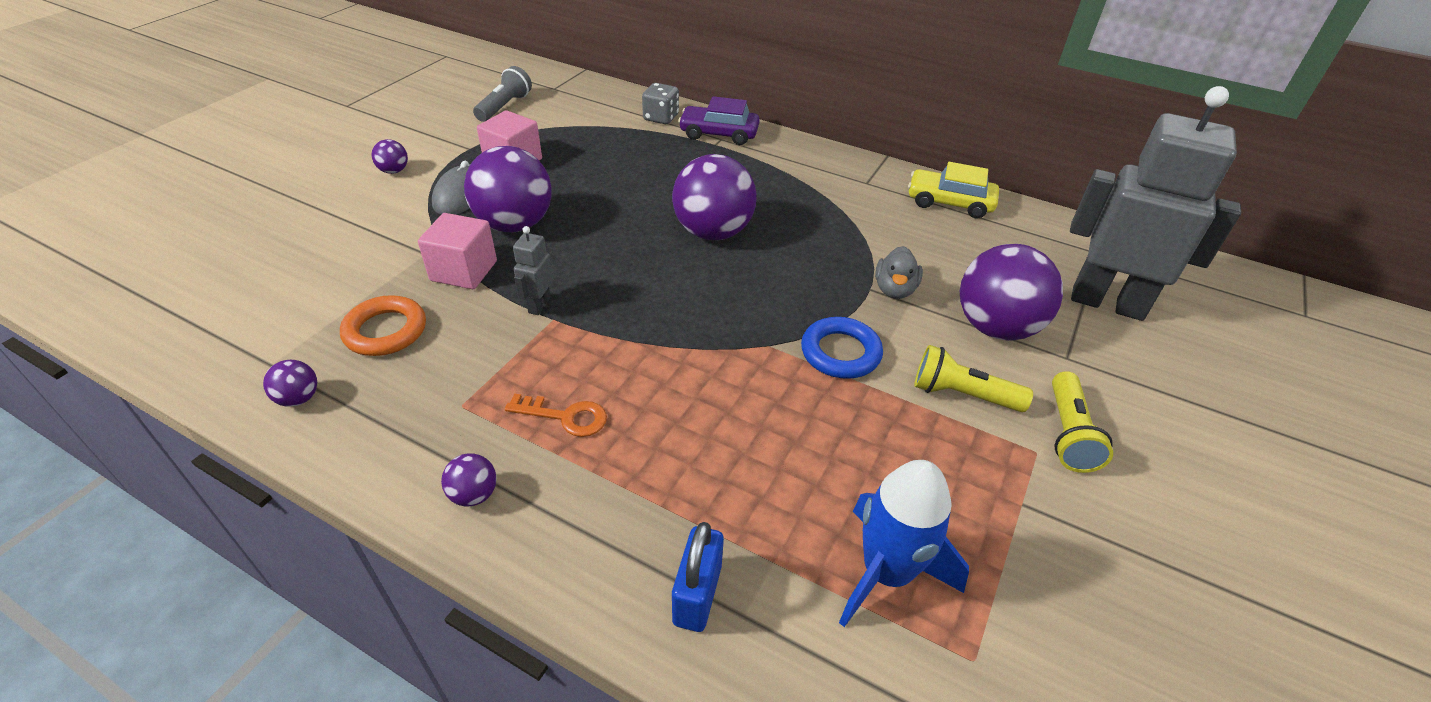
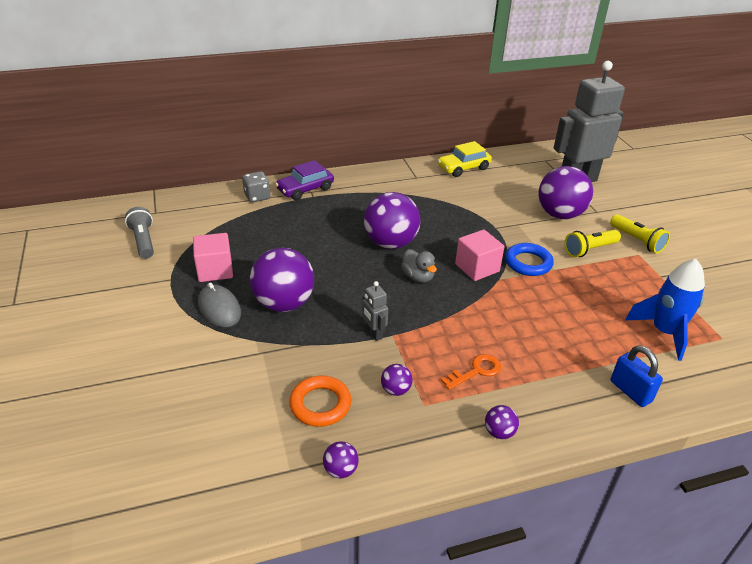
camera: 45 degrees left, 5 degrees down
(394, 171) = (144, 322): purple ball -> purple ball (395, 390)
(464, 271) = (303, 345): pink cube -> pink cube (477, 268)
(894, 289) = (504, 222): grey duck -> grey duck (418, 277)

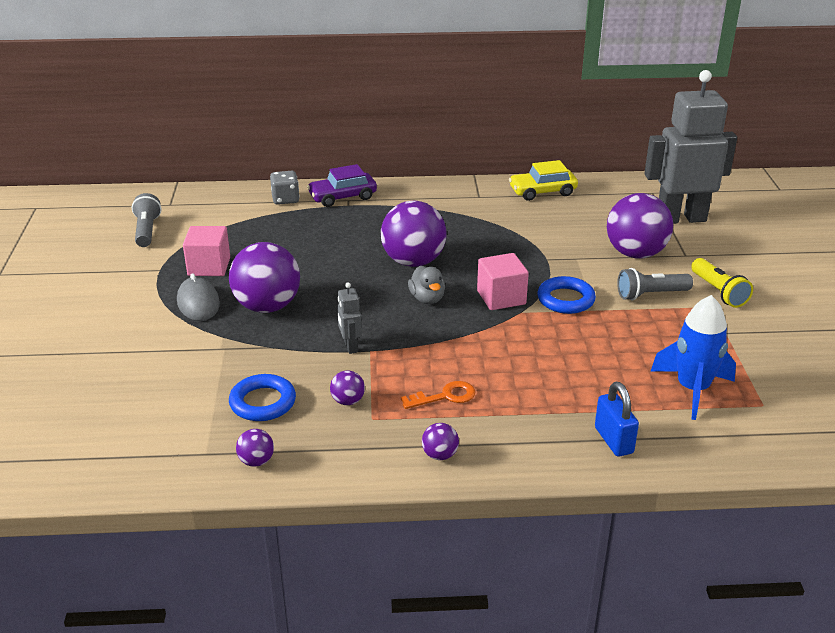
camera: 15 degrees right, 5 degrees down
(320, 404) = (263, 402): orange ring -> blue ring
(589, 250) = (650, 294): yellow flashlight -> grey flashlight

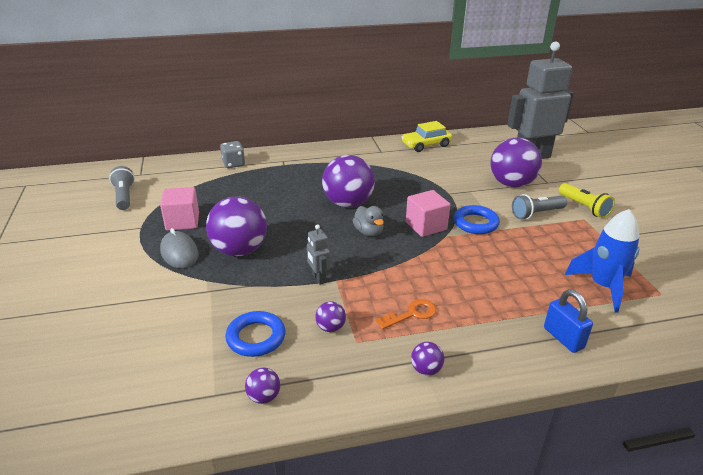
camera: 10 degrees left, 0 degrees up
(342, 197) = (278, 159): purple car -> none

